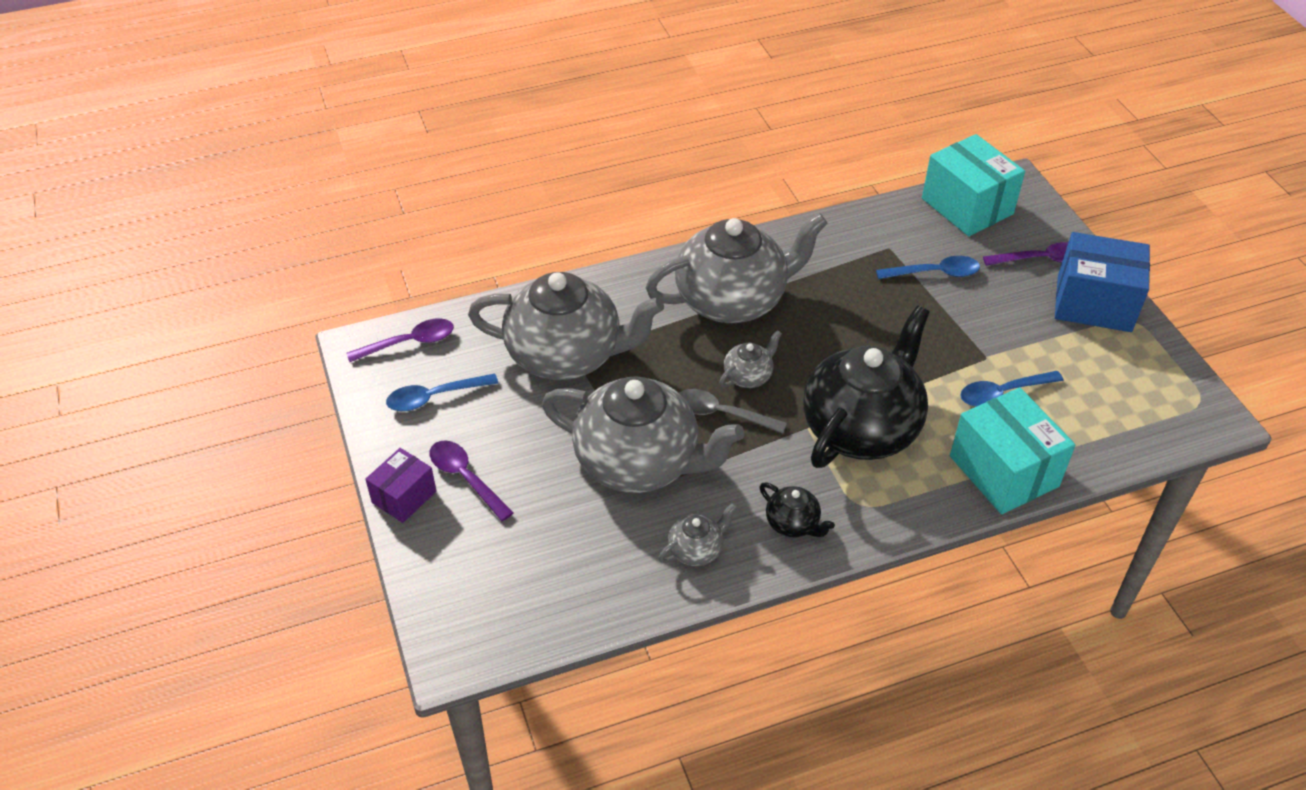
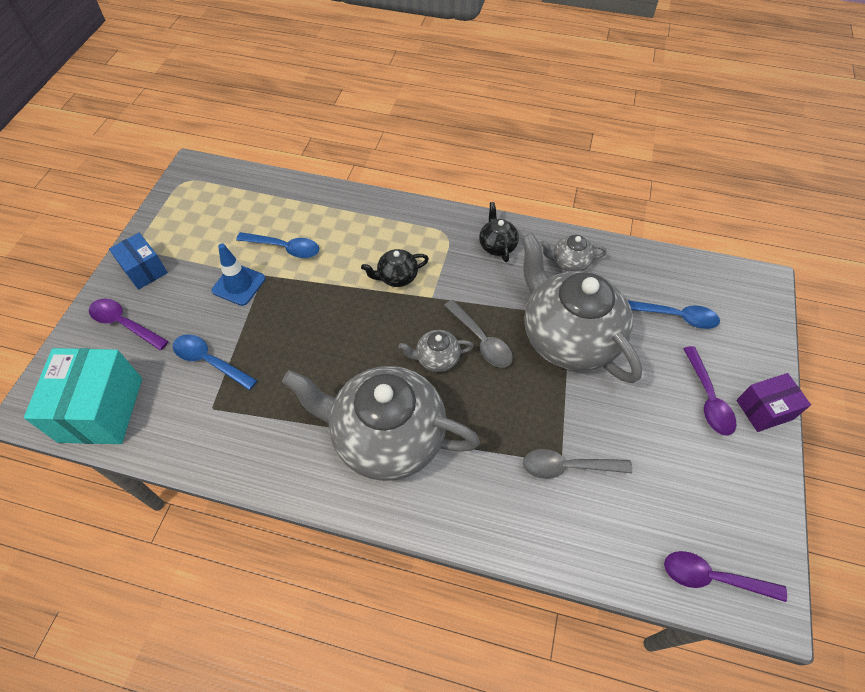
camera: 145 degrees left, 10 degrees up
(434, 397) = (708, 493): blue spoon -> blue spoon (675, 316)
(567, 355) = (567, 467): grey teapot -> grey spoon
(862, 428) = (396, 277): black teapot -> black teapot, size x0.42
(996, 338) = (239, 284): none -> blue traffic cone
(1003, 471) = (343, 207): turquoise box -> none
(1094, 303) = (144, 270): blue box -> blue box, size x0.58

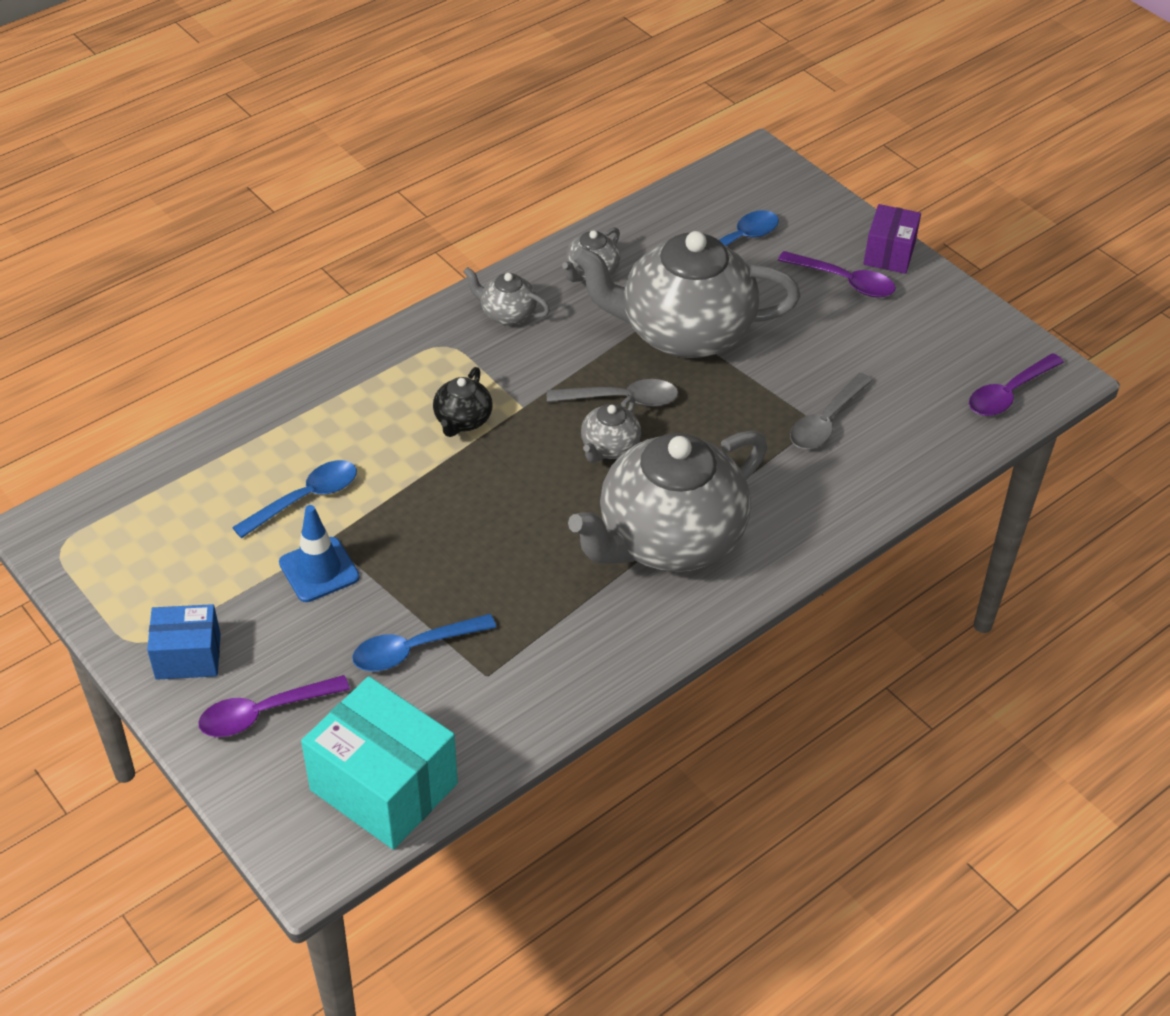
camera: 55 degrees left, 10 degrees down
(497, 245) = (507, 314): black teapot -> grey teapot

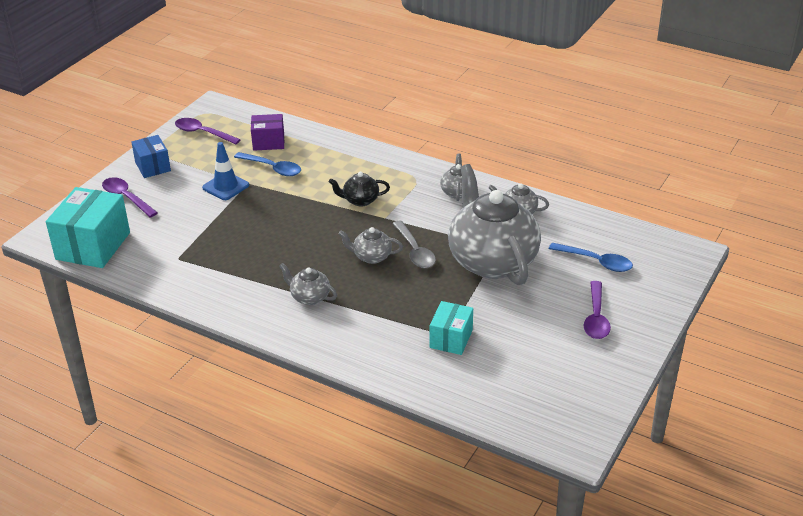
camera: 70 degrees right, 10 degrees down
(414, 649) = (185, 230): blue spoon -> none
(668, 540) = (309, 297): grey teapot -> grey teapot, size x0.42
(826, 422) = (451, 339): grey spoon -> turquoise box
(889, 254) = (643, 332): purple box -> purple box (268, 142)
(1008, 394) = (539, 422): purple spoon -> purple spoon (202, 133)

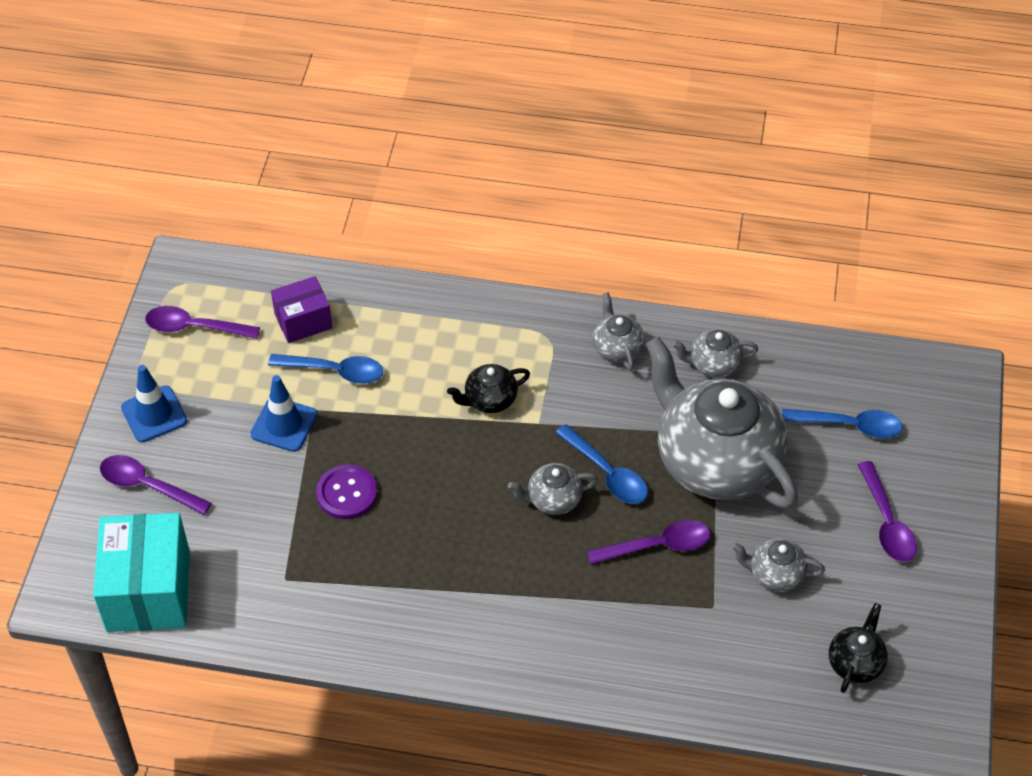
camera: 20 degrees left, 15 degrees up
(153, 166) = (154, 414): blue box -> blue traffic cone
(242, 226) = (347, 493): none -> purple button
(309, 297) = (503, 595): grey teapot -> grey teapot (775, 574)
(415, 251) = (607, 473): grey spoon -> blue spoon
(427, 295) = (657, 546): none -> purple spoon
(451, 339) = (721, 612): turquoise box -> none
(532, 388) = (855, 662): none -> black teapot

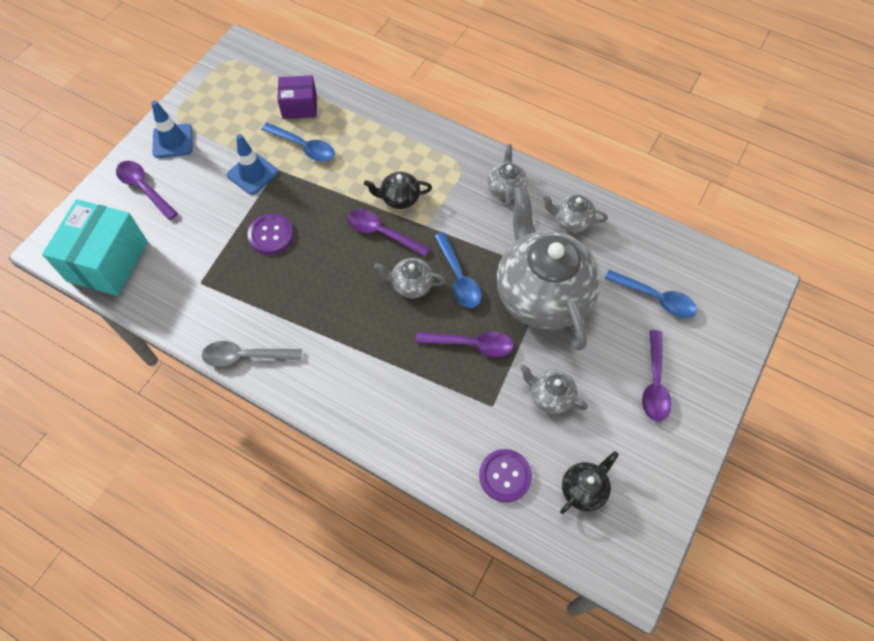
camera: 20 degrees right, 10 degrees up
(194, 327) = (227, 90): purple spoon -> purple spoon (382, 233)
(388, 647) = (245, 356): none -> grey spoon
(761, 678) = (505, 476): none -> purple button

